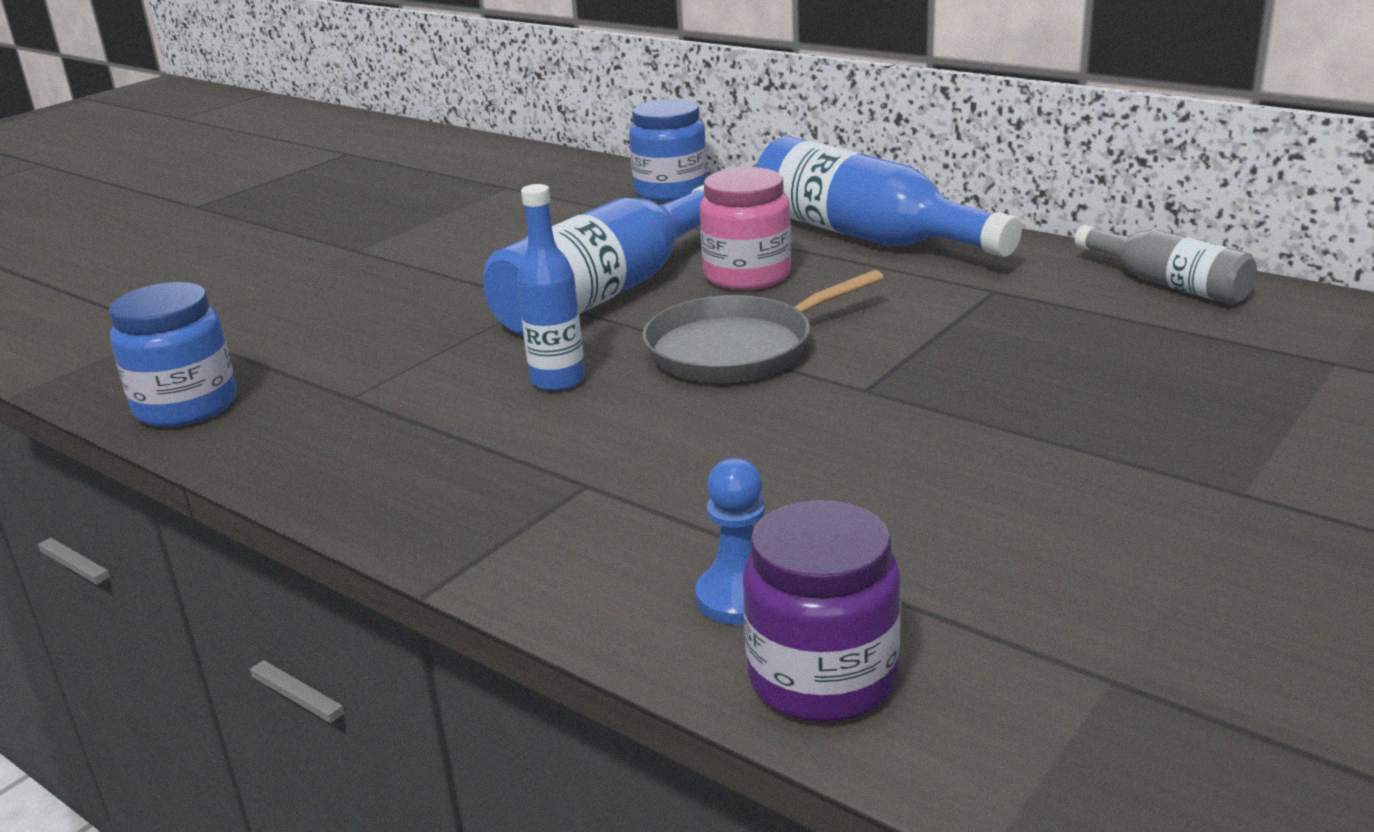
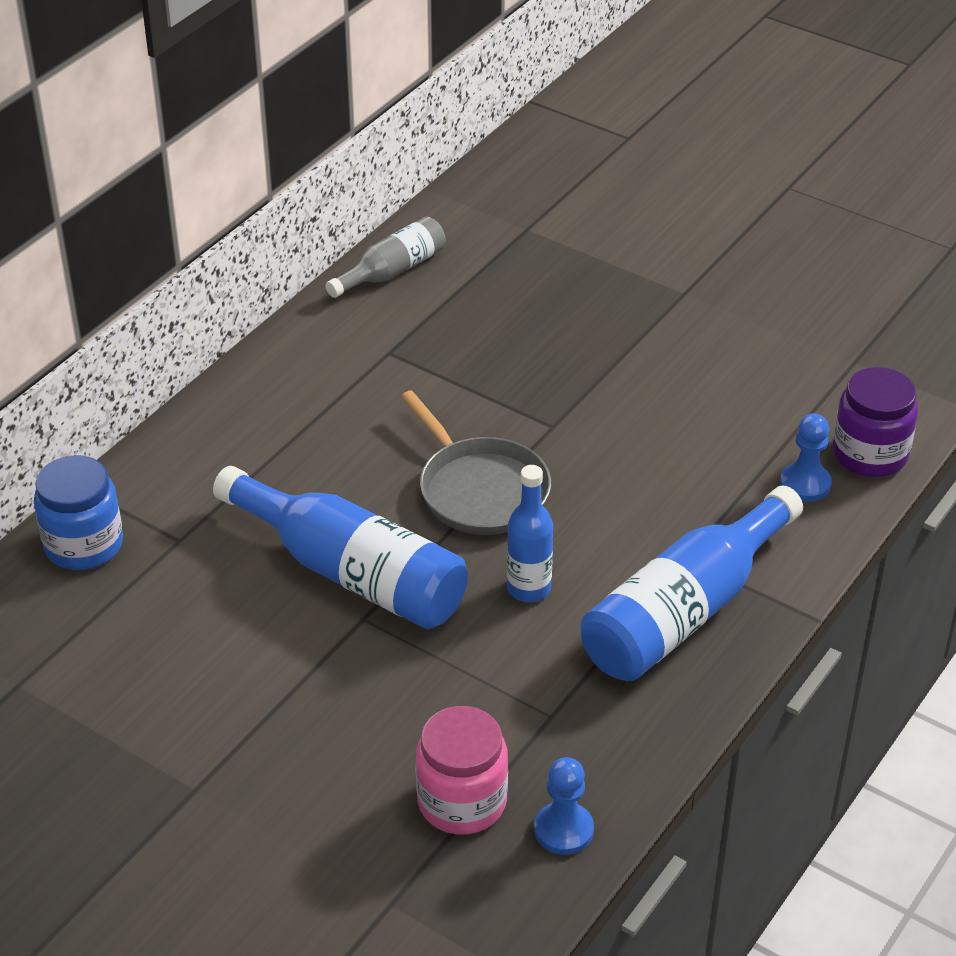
camera: 95 degrees left, 15 degrees up
(186, 406) = (563, 830): blue jar -> blue pawn
(747, 275) = (331, 486): pink jar -> pink jar (462, 802)
(866, 236) = (254, 413): blue bottle -> blue bottle (684, 611)

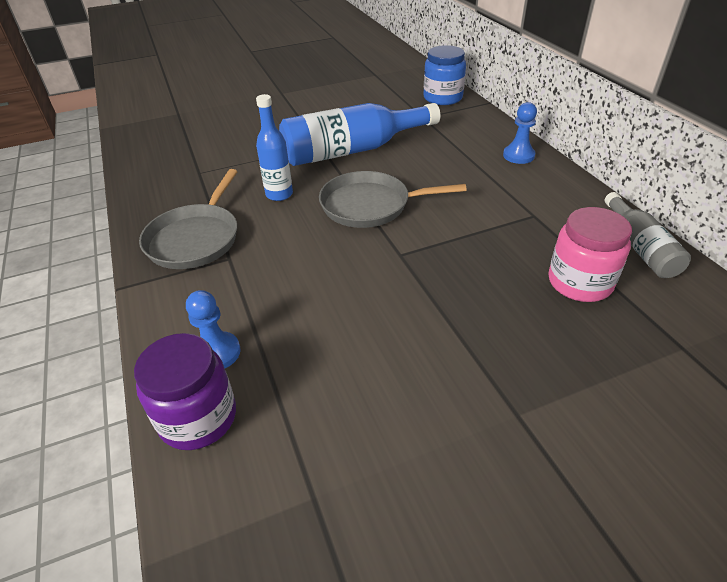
camera: 125 degrees right, 0 degrees up
(462, 802) = (193, 138): pink jar -> pink jar (579, 282)
(563, 830) = (144, 155): blue pawn -> blue pawn (518, 155)
(684, 611) = (195, 239): blue bottle -> grey pan

